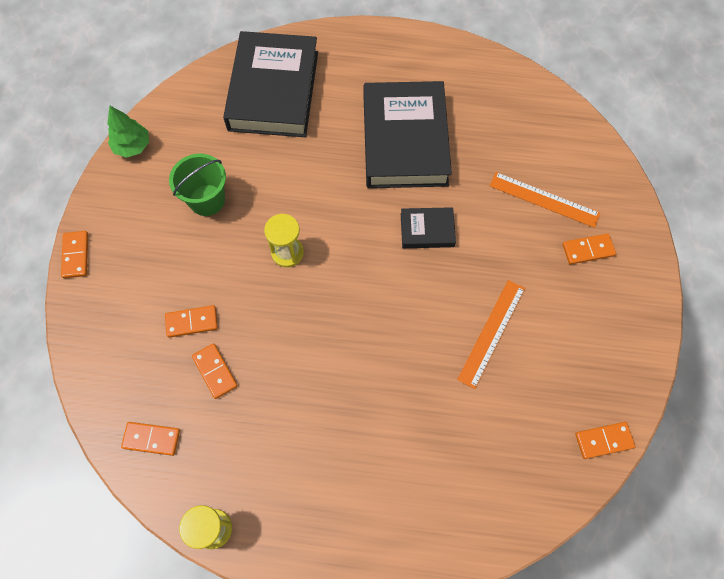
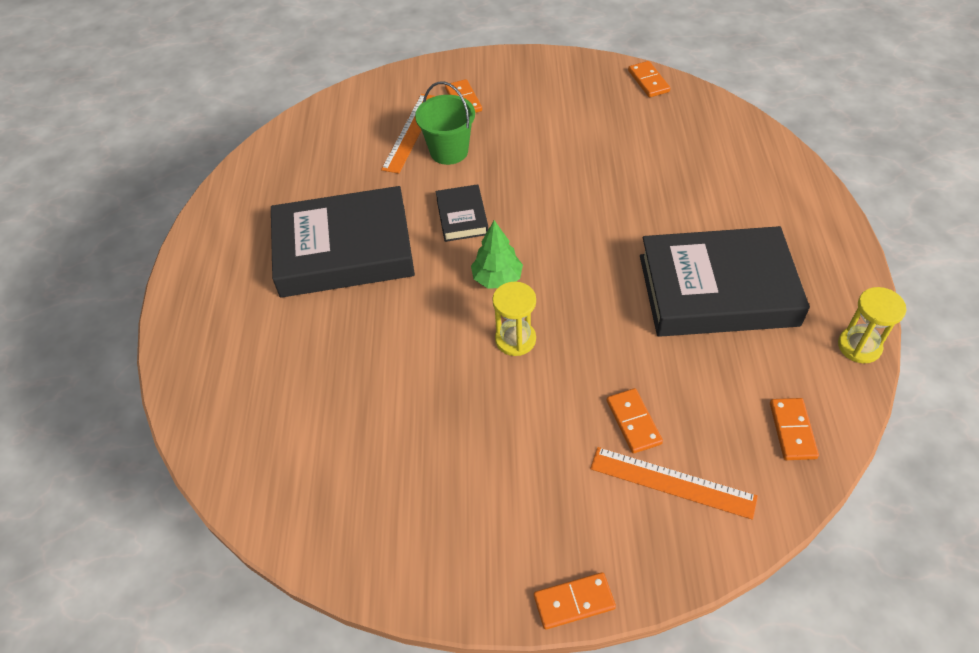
camera: 95 degrees left, 15 degrees down
(132, 146) = (373, 571): green tree -> green tree (497, 278)
(207, 200) = (454, 445): green bucket -> green bucket (449, 151)
(215, 371) = (687, 383): orange domino -> none
(273, 90) = (268, 400): black book -> black book (717, 290)
(491, 333) = (568, 157): orange ruler -> orange ruler (672, 482)

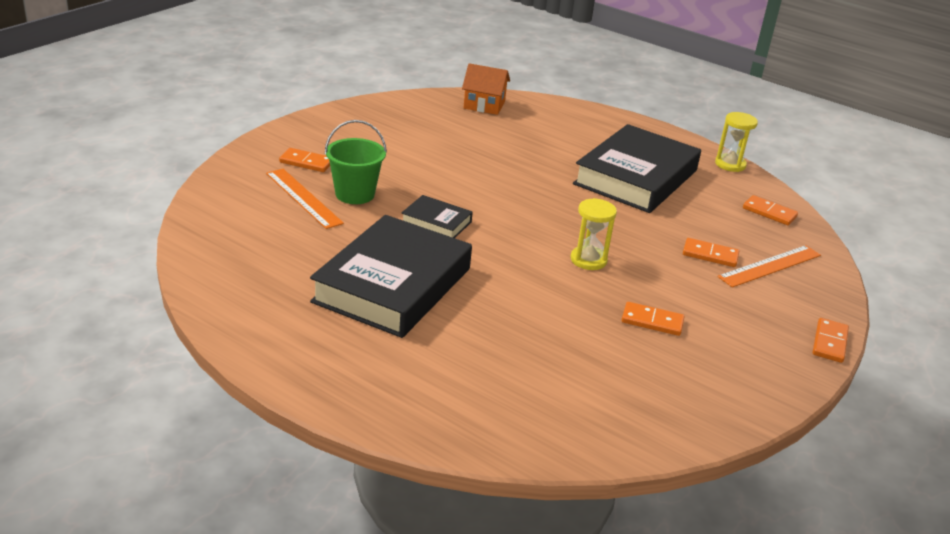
camera: 60 degrees left, 20 degrees down
(497, 278) = (521, 239): green tree -> none
(648, 81) = (413, 101): orange domino -> orange domino (652, 321)
(707, 120) = (484, 105): none -> orange house

